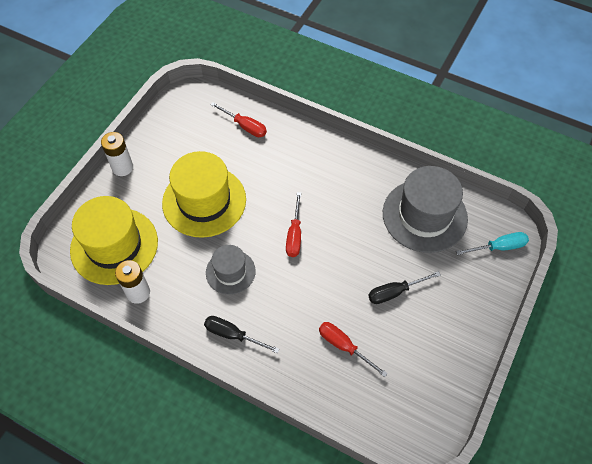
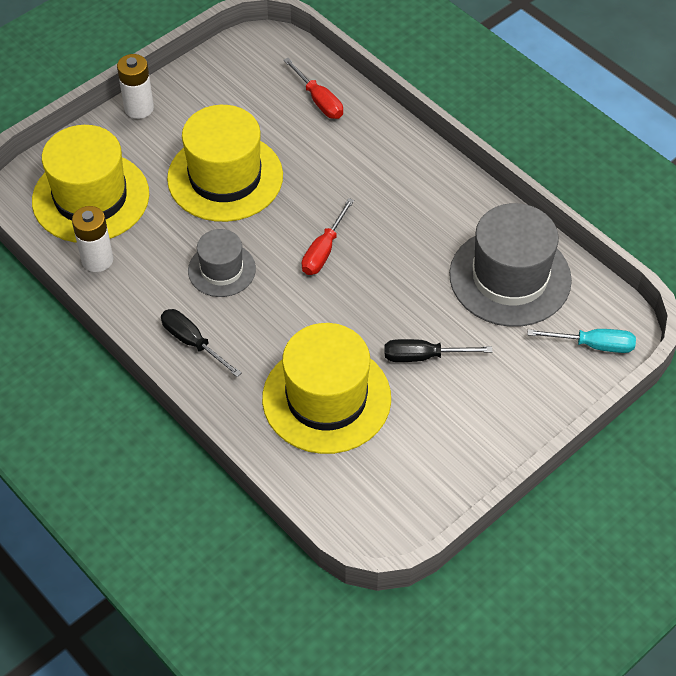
camera: 20 degrees right, 5 degrees down
(344, 346) = (326, 398): red screwdriver -> yellow hat

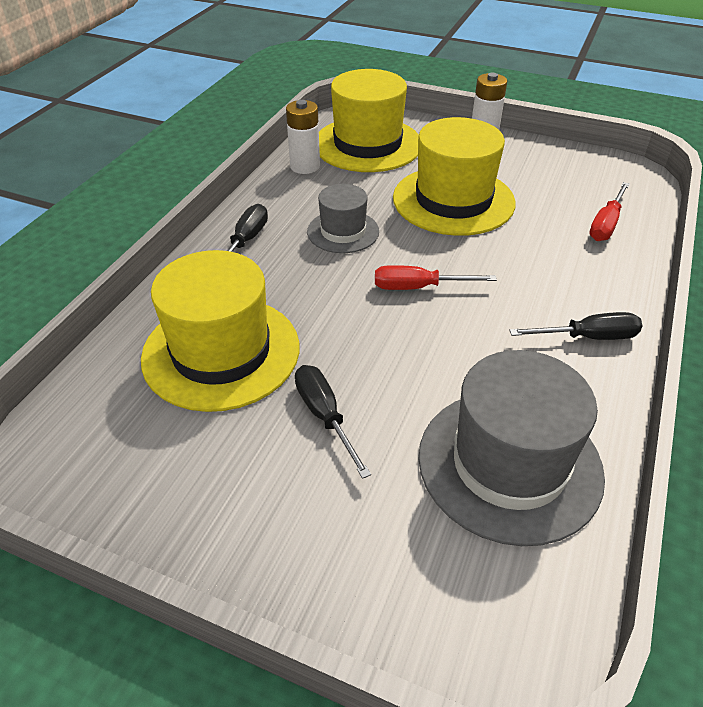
camera: 65 degrees right, 10 degrees down
(430, 181) = (588, 337): none -> black screwdriver
(593, 345) = (464, 616): turquoise screwdriver -> none

